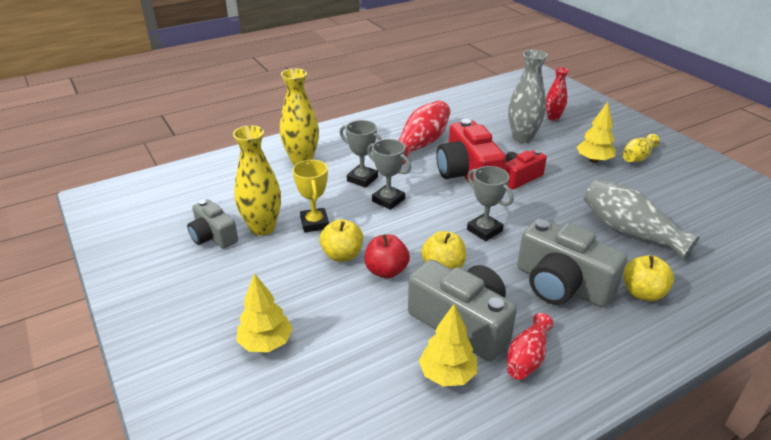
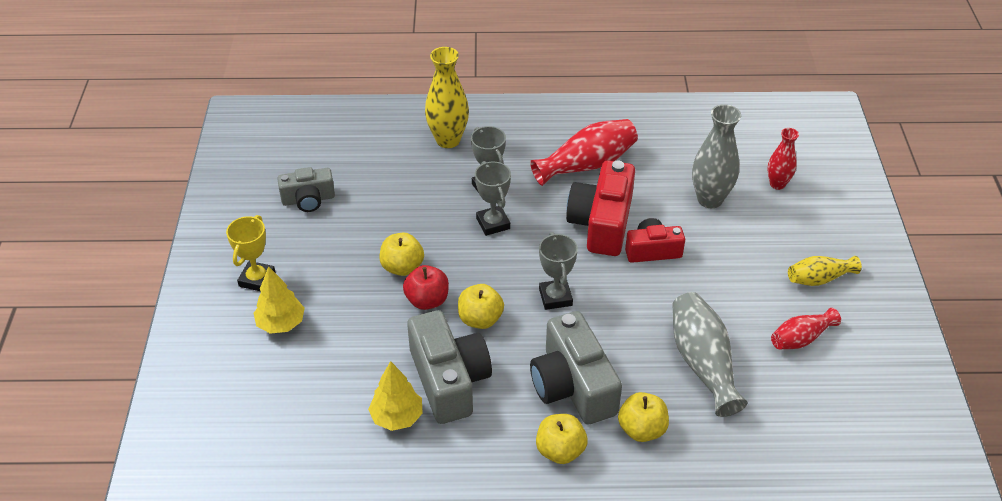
camera: 30 degrees right, 10 degrees up
(213, 236) = (308, 199): grey camera -> grey camera turned 90 degrees counterclockwise
(262, 228) = (355, 208): yellow vase -> none
(314, 223) = (404, 222): yellow trophy -> yellow trophy (257, 279)
(527, 357) = (474, 435): red vase -> red vase (800, 338)
(594, 160) = (761, 262): yellow tree -> none
(604, 336) = (560, 450): none -> yellow apple

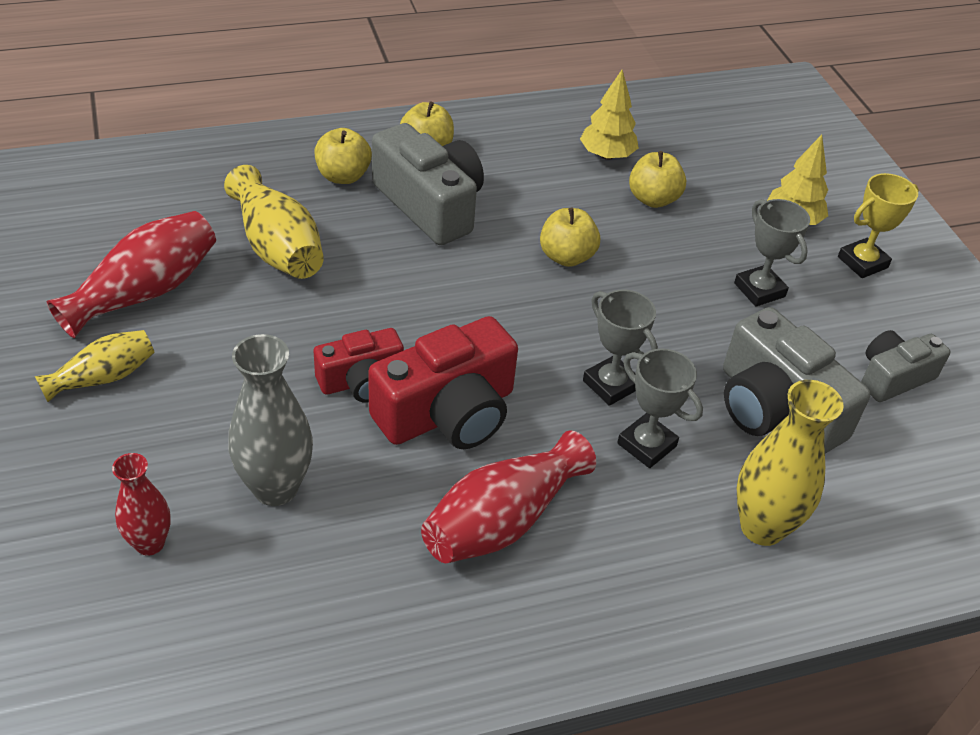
camera: 160 degrees right, 0 degrees up
(257, 279) = (862, 262): yellow trophy -> yellow trophy turned 60 degrees clockwise
(402, 267) = (699, 303): yellow apple -> yellow apple (653, 199)
(427, 300) = (642, 268): red apple -> none
(449, 380) = (571, 192): grey camera -> grey camera (775, 409)
(555, 297) = (482, 296): grey trophy -> grey trophy (759, 290)
(601, 223) = (448, 413): red camera -> red camera turned 60 degrees clockwise
(703, 363) = (277, 247): grey vase -> yellow vase
(800, 338) = (145, 292): red vase -> red vase, size x1.63

